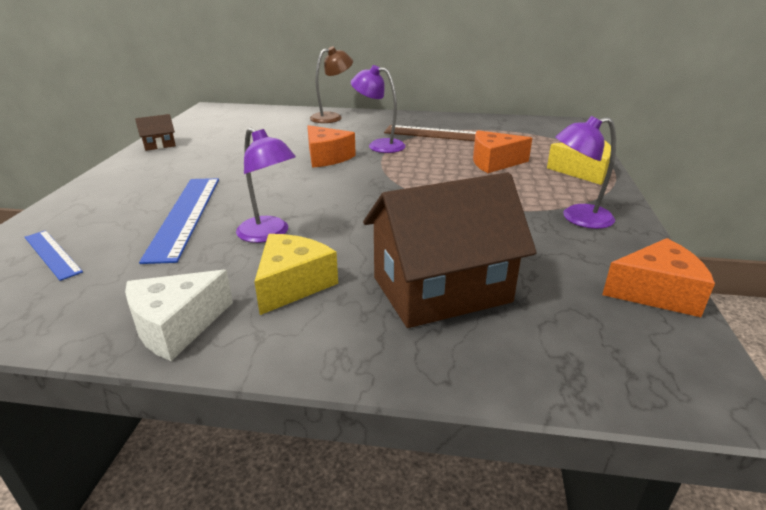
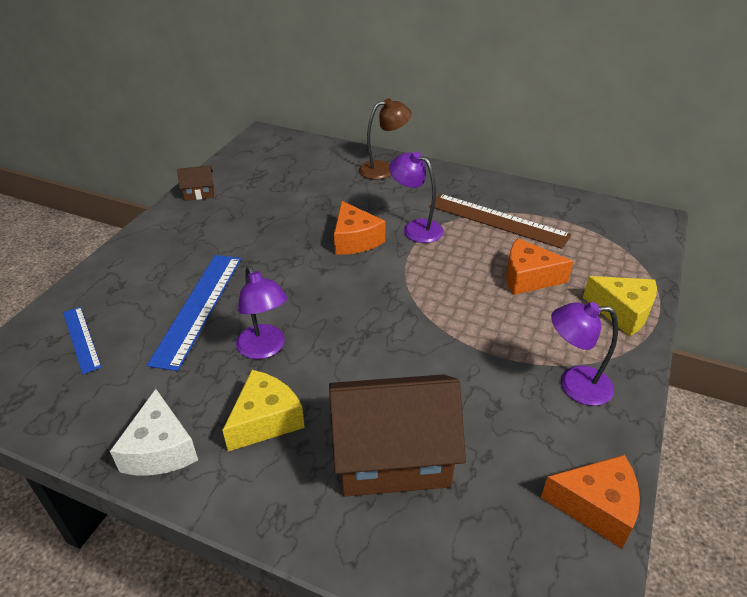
camera: 15 degrees right, 10 degrees up
(177, 326) = (160, 449): white cheese -> white cheese turned 75 degrees counterclockwise

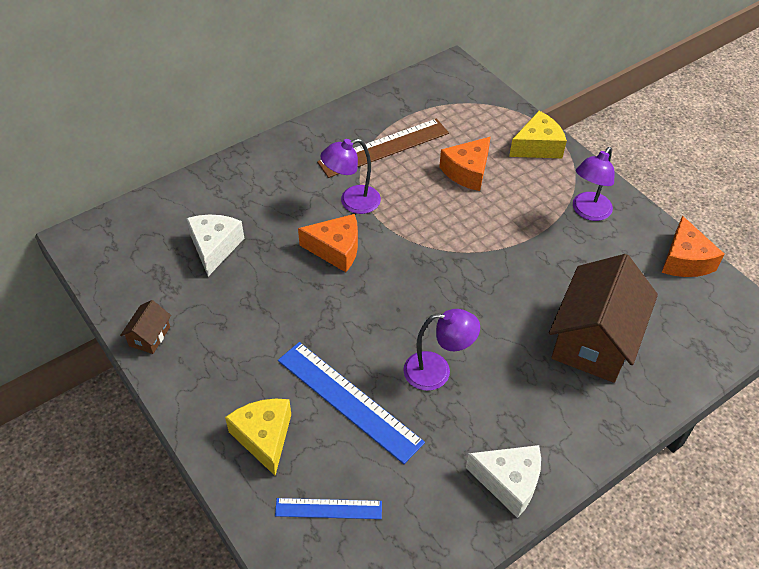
camera: 60 degrees left, 10 degrees up
(265, 420) = (518, 401): yellow cheese -> yellow cheese (264, 437)
(303, 186) = (214, 247): none -> white cheese
(383, 169) = (240, 178): brown lamp -> none
(596, 506) = (685, 260): orange cheese -> orange cheese turned 135 degrees clockwise

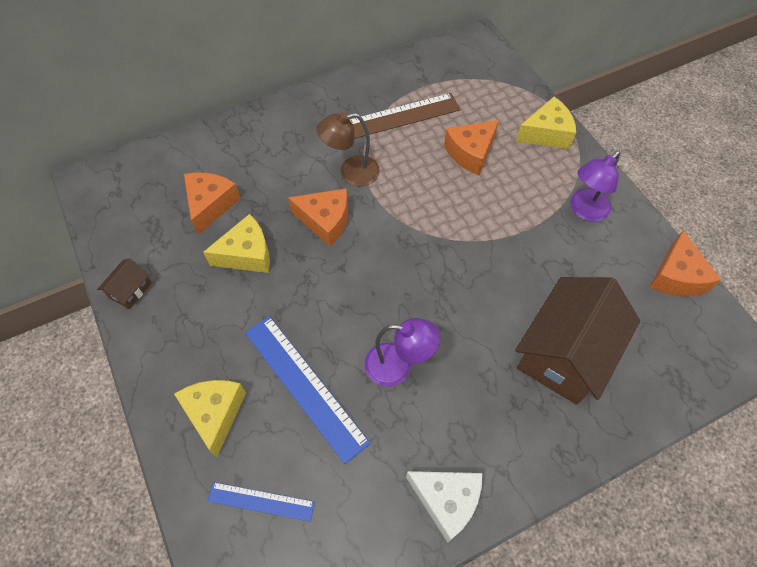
camera: 10 degrees right, 10 degrees up
(214, 247) = (210, 205): white cheese -> orange cheese
(262, 289) = (246, 254): none -> yellow cheese
(352, 202) = (351, 172): purple lamp -> brown lamp

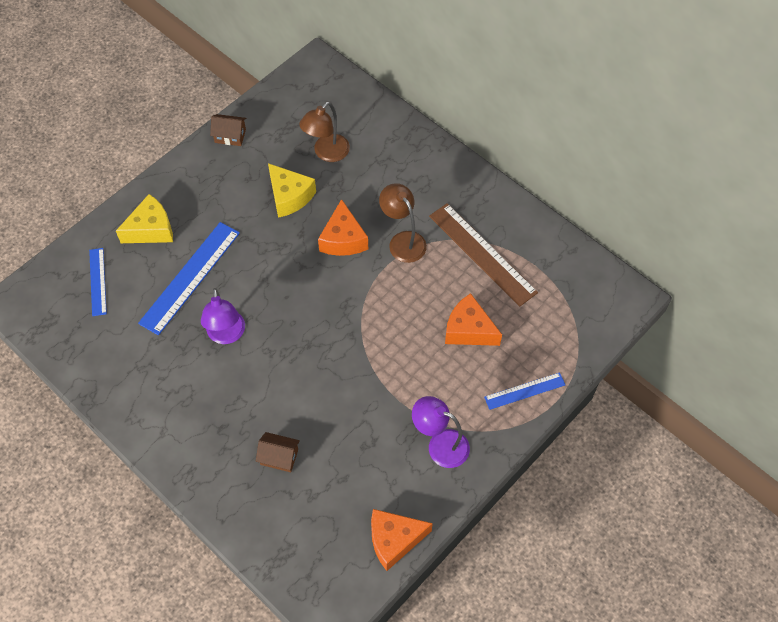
camera: 70 degrees right, 0 degrees up
(210, 205) = (326, 153): orange cheese -> brown lamp
(446, 500) = (130, 399): white cheese -> none
(546, 133) = (524, 391): yellow cheese -> blue ruler
(565, 353) = (279, 457): brown house -> brown house, size x0.43

